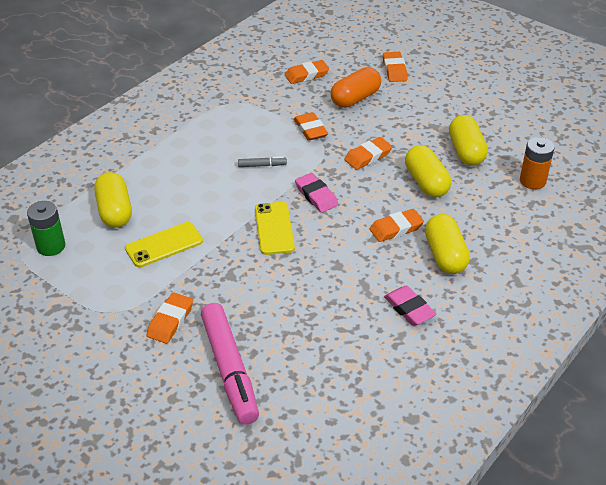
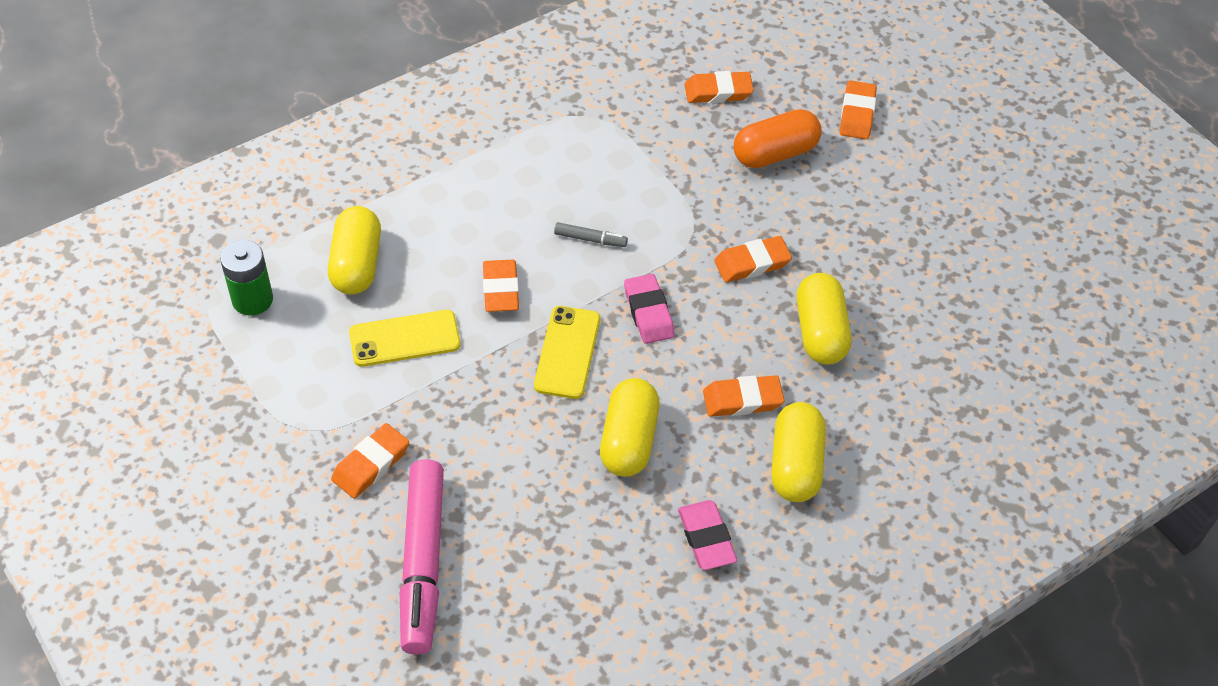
camera: 15 degrees right, 10 degrees up
(310, 129) = (685, 193): orange eraser -> orange eraser (500, 289)
(466, 151) = (904, 292): yellow capsule -> yellow capsule (629, 440)
(532, 181) = (984, 371): orange battery -> none

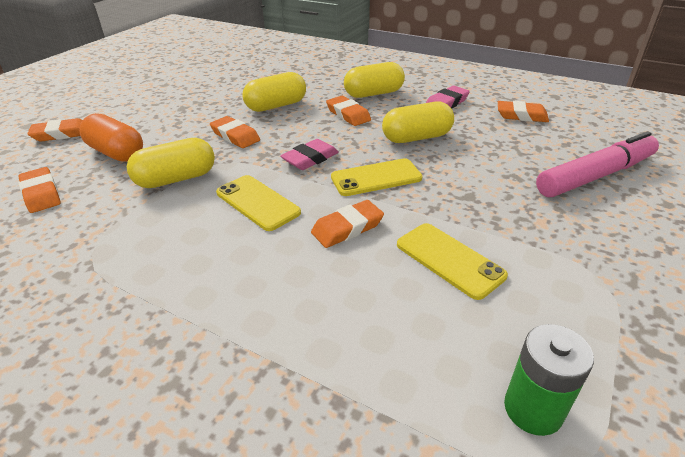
camera: 115 degrees left, 15 degrees down
(356, 264) = (401, 337): yellow capsule -> yellow capsule (176, 179)
(371, 464) = (572, 226): orange eraser -> orange eraser (521, 115)
(590, 239) = (257, 203): grey marker -> yellow phone

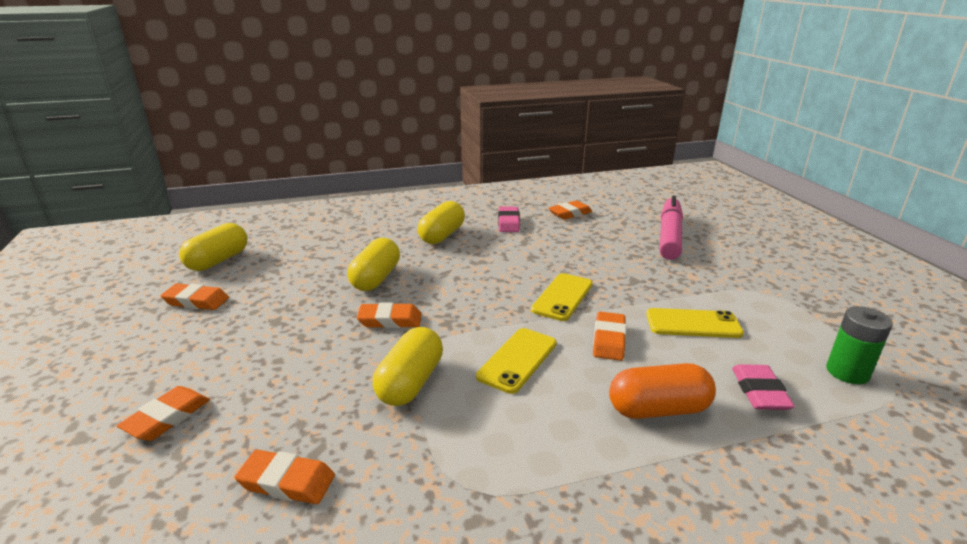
camera: 45 degrees left, 10 degrees down
(116, 153) = (291, 396): orange capsule -> orange capsule (658, 409)
(257, 203) = (517, 360): yellow phone -> yellow phone turned 60 degrees counterclockwise
(310, 158) = (491, 307): pink eraser -> pink eraser (759, 392)
(348, 114) = (453, 260): orange eraser -> orange eraser (196, 301)
(416, 138) = (535, 256): yellow capsule -> yellow capsule (218, 261)

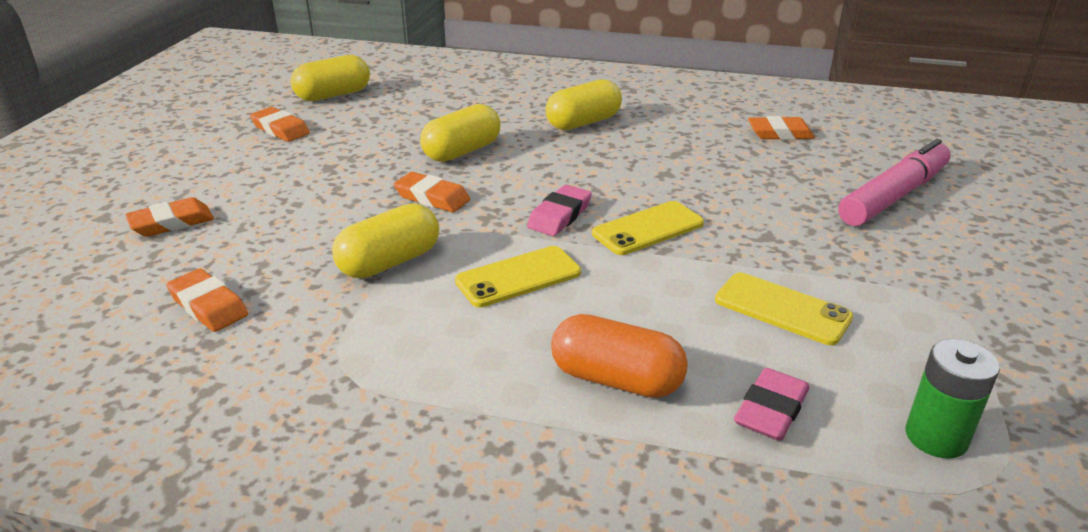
camera: 30 degrees right, 5 degrees up
(508, 223) = (682, 126): pink eraser -> pink eraser (559, 216)
(609, 340) = (648, 291): orange eraser -> none

